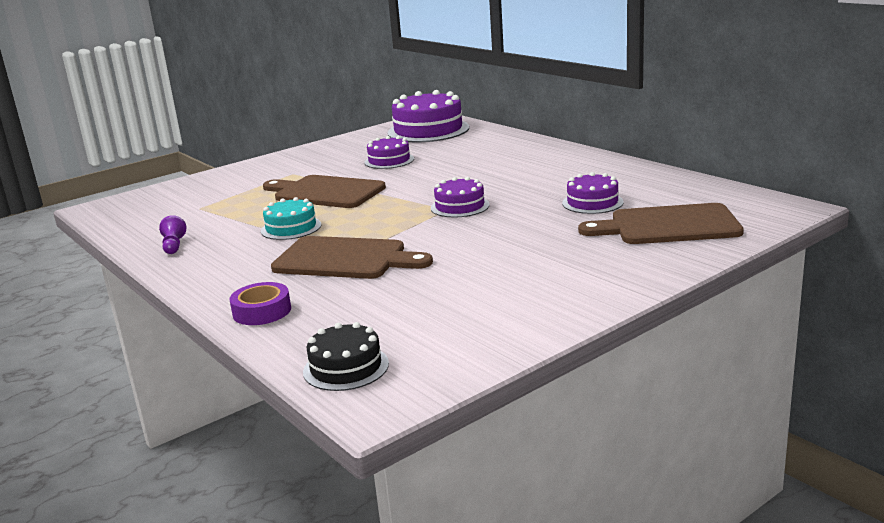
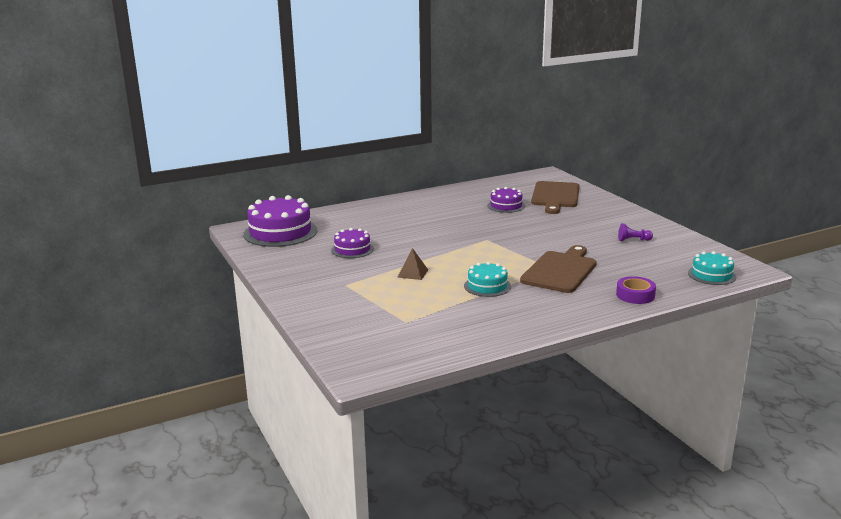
camera: 80 degrees left, 0 degrees up
(174, 245) = (496, 328): purple pawn -> purple pawn (633, 240)
(325, 192) = (412, 273): brown cutting board -> brown pyramid
(346, 367) = (711, 275): black cake -> turquoise cake
(460, 206) = (484, 236): purple cake -> none

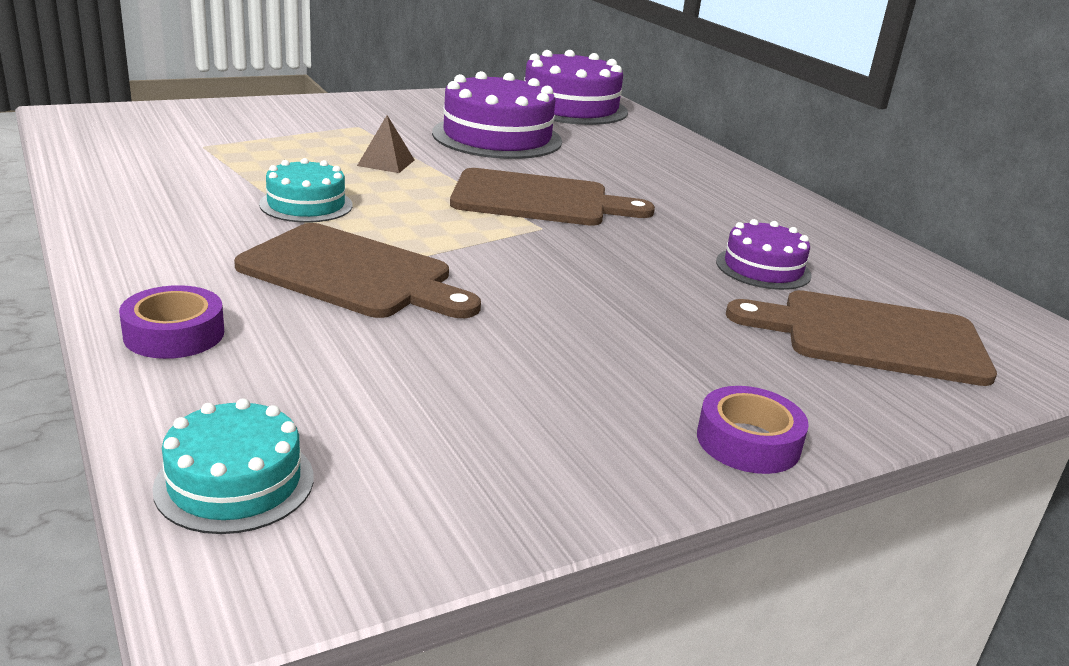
camera: 85 degrees right, 5 degrees up
(352, 249) = (497, 137): purple cake -> purple cake, size x1.82
(451, 240) = (538, 200): none -> brown cutting board
(633, 240) = (537, 398): purple pawn -> none
(636, 216) = (748, 441): none -> purple tape

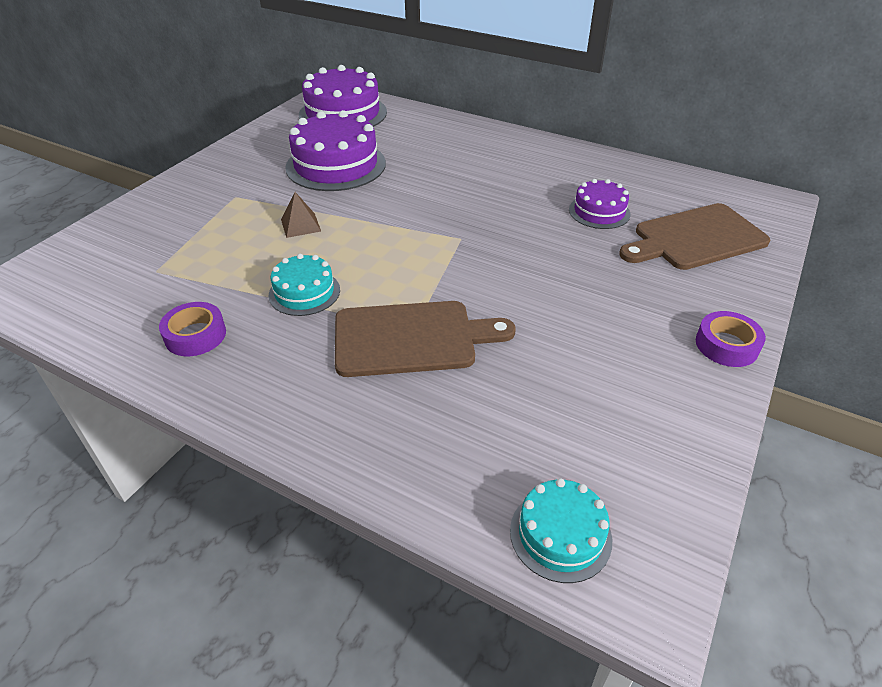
camera: 30 degrees left, 15 degrees up
(174, 334) = (381, 452): purple tape -> purple tape (195, 335)
(538, 200) = (430, 214): brown cutting board -> none

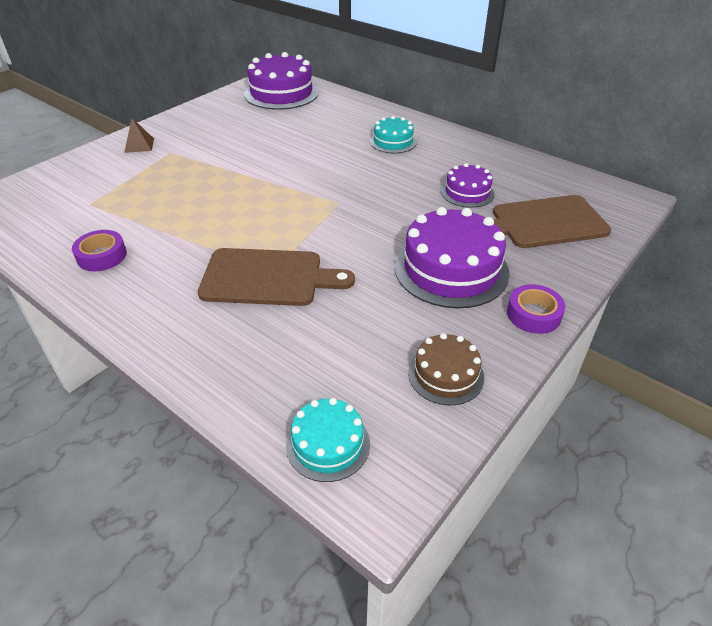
camera: 10 degrees right, 0 degrees up
(300, 225) = (213, 180): brown pyramid -> brown pyramid (139, 145)
(304, 292) = (197, 232): turquoise cake -> turquoise cake (393, 142)
(336, 165) = (259, 134): purple cake -> purple cake (451, 269)
(660, 429) = (445, 375): none -> brown cake

